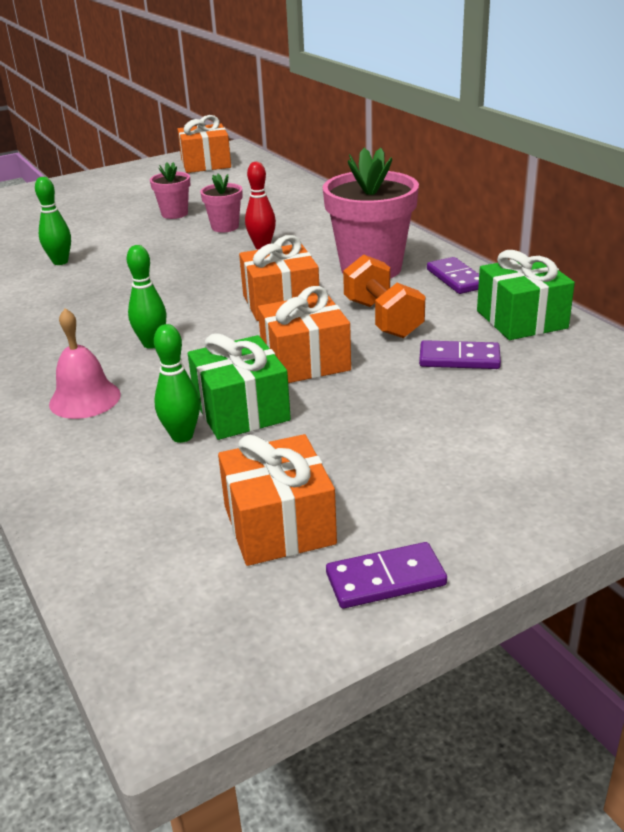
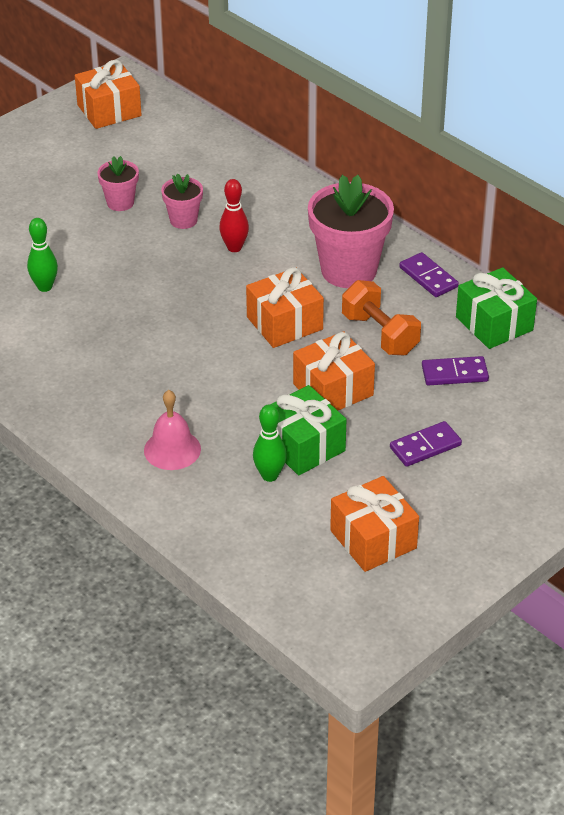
camera: 15 degrees left, 10 degrees up
(152, 344) = (195, 384): green bowling pin -> none
(385, 579) = (455, 568): purple domino -> purple domino (425, 446)

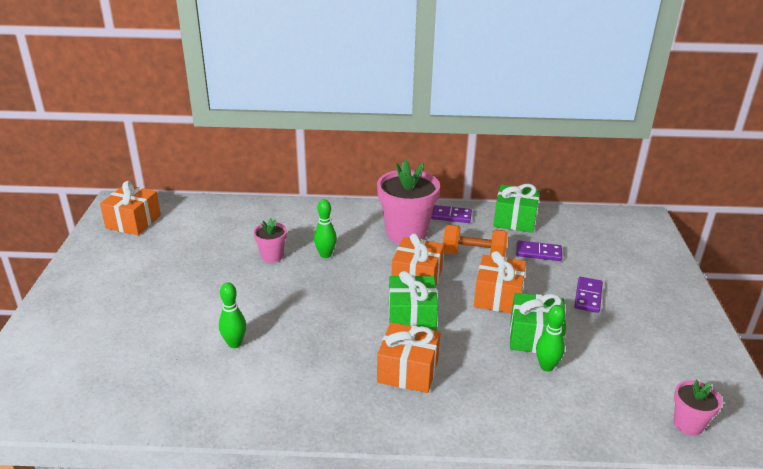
camera: 45 degrees left, 10 degrees down
(120, 203) = (215, 267): pink flower pot -> pink flower pot (688, 424)
(172, 449) = (471, 391): pink bell -> none
(221, 357) = (411, 317): none -> green gift
(234, 247) = (325, 255): red bowling pin -> green bowling pin
(373, 539) = (652, 363): orange gift -> orange gift (408, 371)
(454, 374) = (538, 253): purple domino -> purple domino turned 60 degrees clockwise

